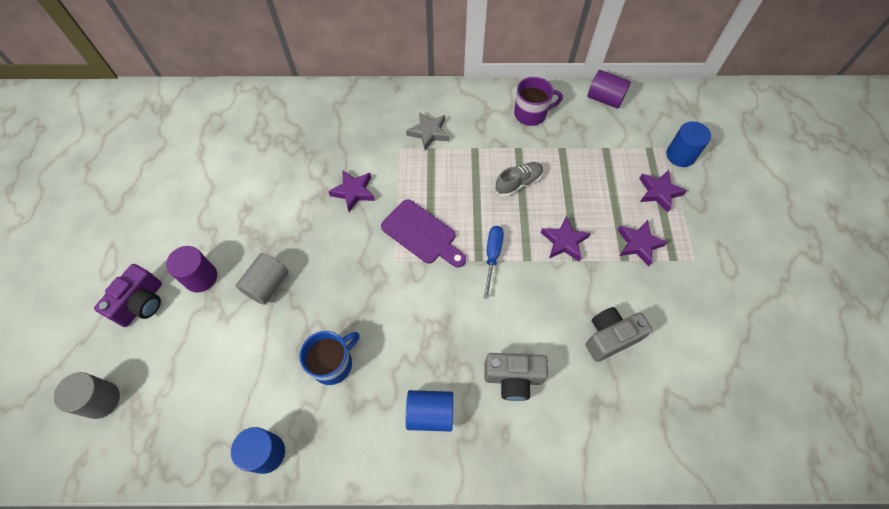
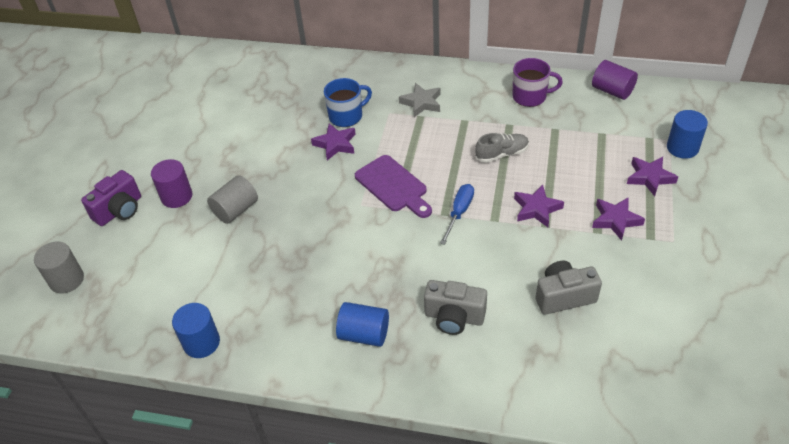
camera: 15 degrees right, 15 degrees down
(333, 363) = (281, 280): blue mug -> blue mug (346, 116)

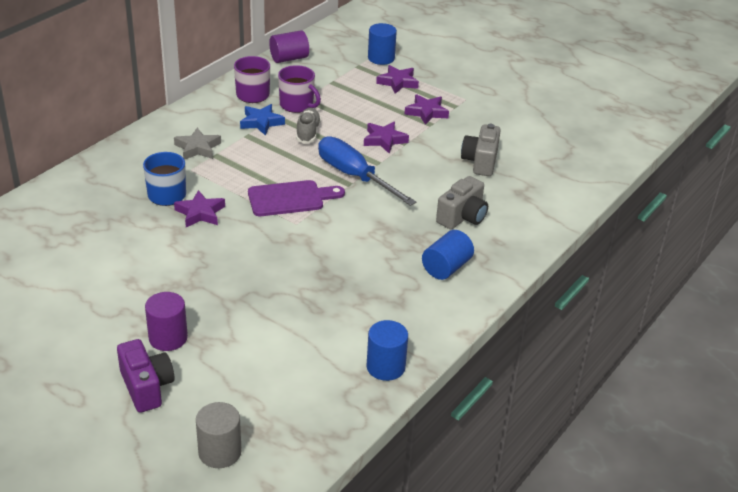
camera: 70 degrees left, 10 degrees down
(236, 210) = (229, 301): grey cylinder -> none
(459, 212) = (354, 176): blue screwdriver -> blue screwdriver, size x1.72
(491, 120) = (261, 122): none -> blue star
(540, 129) = (297, 105): none -> purple mug

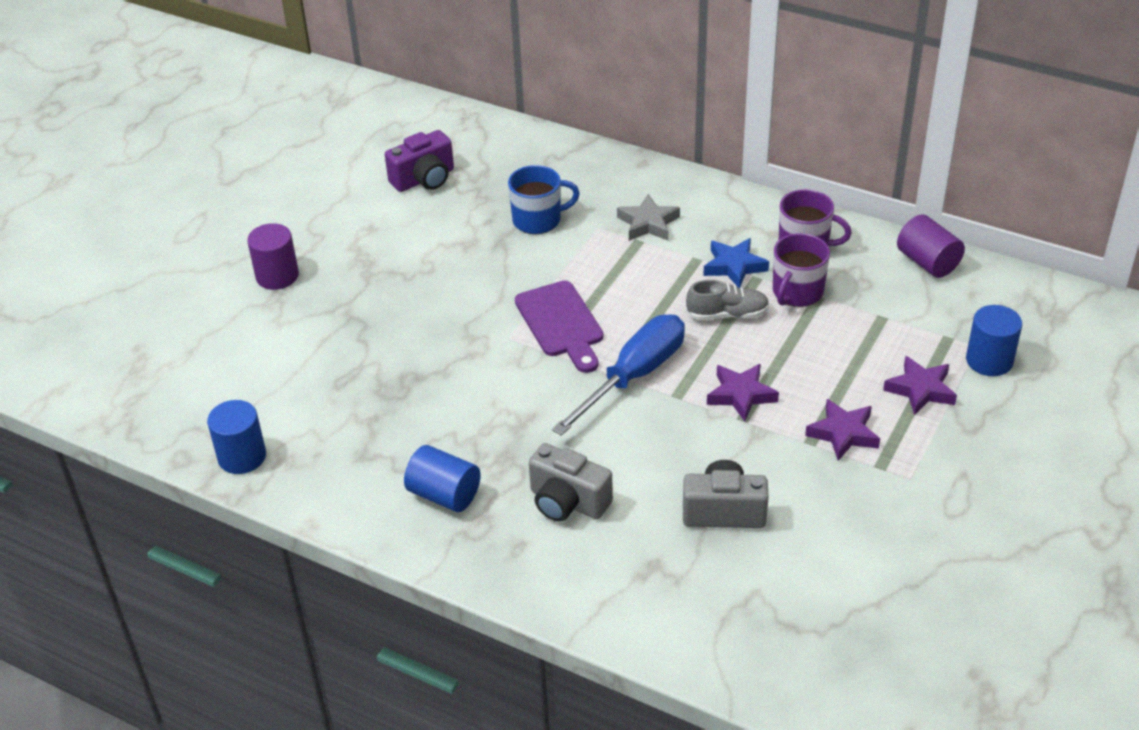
camera: 85 degrees right, 5 degrees up
(146, 387) = (201, 277): purple camera -> purple camera (424, 179)
(200, 213) = (507, 254): purple star -> none
(220, 452) = (108, 346): grey cylinder -> none

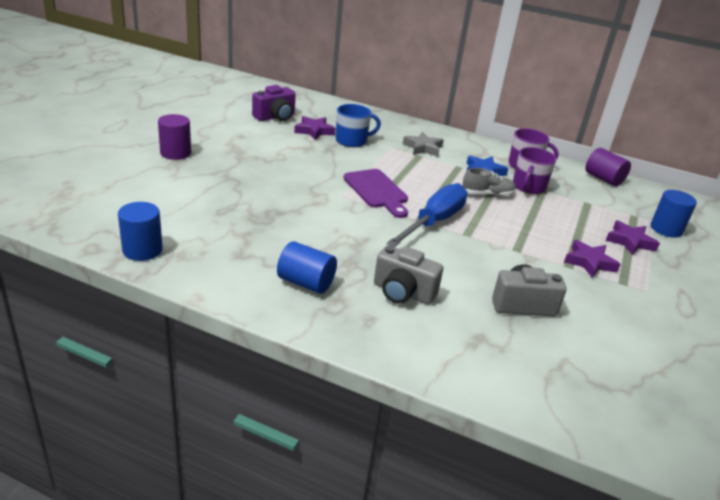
camera: 10 degrees left, 10 degrees down
(741, 395) = (511, 237): purple star -> purple star (314, 131)

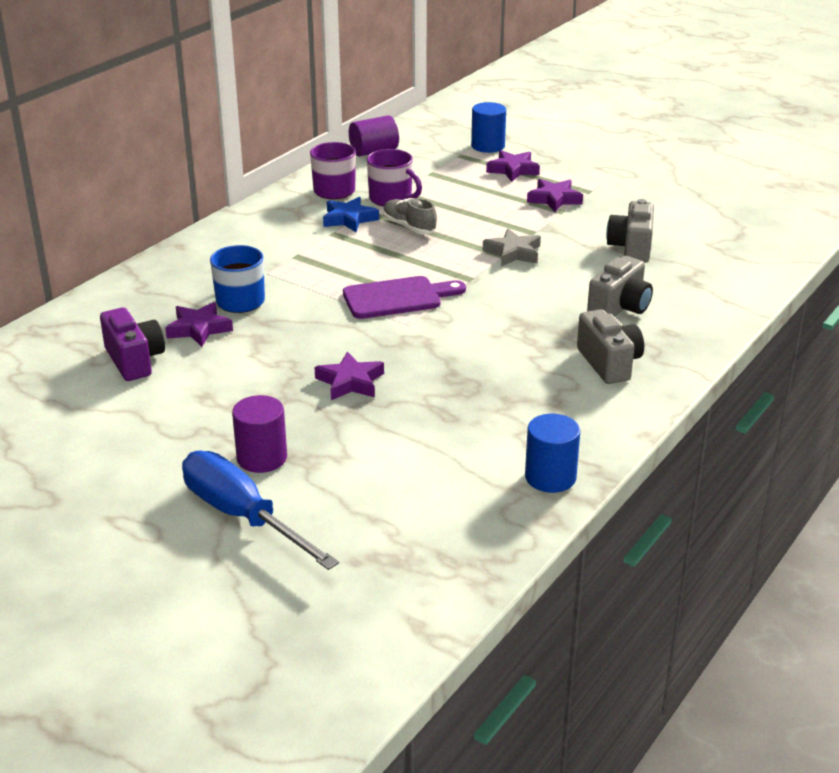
camera: 75 degrees left, 0 degrees up
(261, 176) = (350, 382): none -> purple star
(306, 283) = (609, 363): blue cylinder -> grey camera
(423, 148) = (273, 249): grey star -> grey star (513, 253)
(433, 222) = (475, 270): blue screwdriver -> blue screwdriver (242, 516)
(487, 194) = (409, 227): grey shoe -> grey shoe turned 45 degrees counterclockwise

